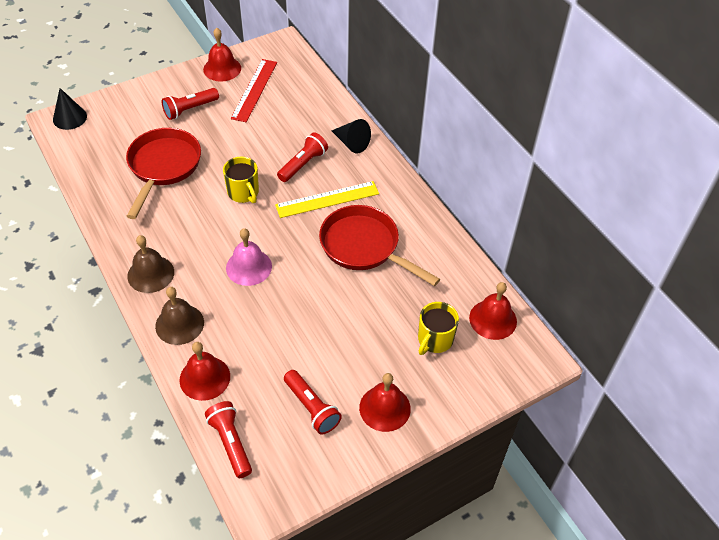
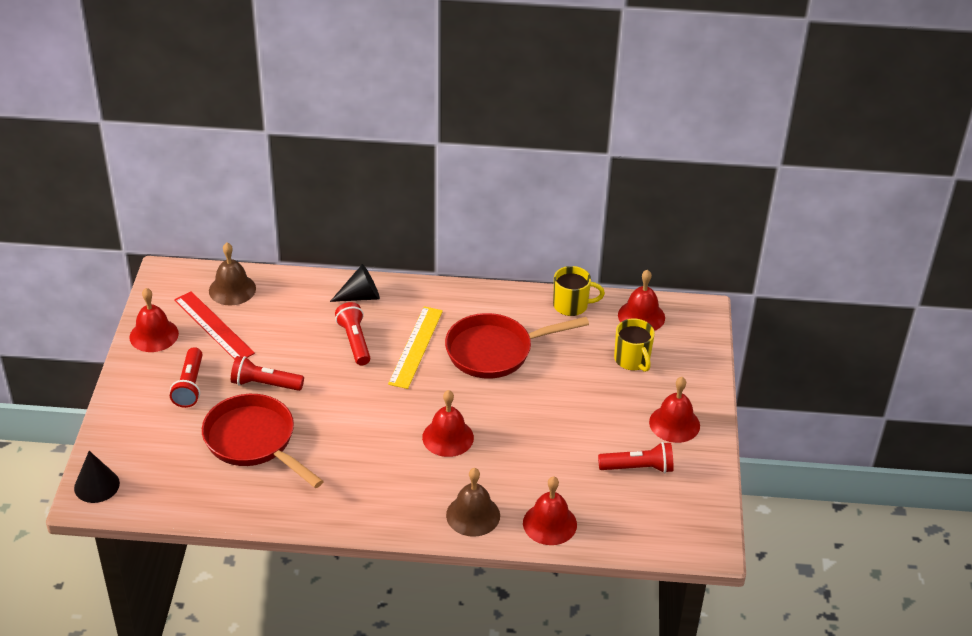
camera: 55 degrees left, 10 degrees down
(150, 274) = (391, 510): brown bell -> brown bell (232, 289)
(230, 442) = (632, 536): red flashlight -> red flashlight (264, 384)
(243, 193) = (350, 399): yellow mug -> yellow mug (571, 305)
(249, 267) = (448, 437): pink bell -> red bell

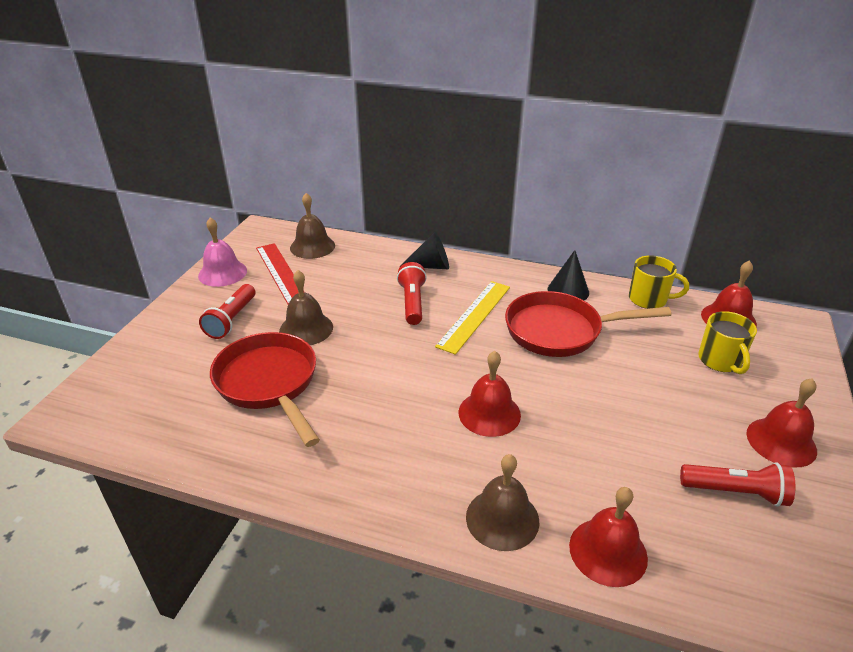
camera: 15 degrees right, 5 degrees down
(97, 485) = (80, 403): black cone -> black cone (568, 291)
(154, 335) = (222, 273): red bell -> pink bell
(264, 384) = (306, 329): red flashlight -> brown bell

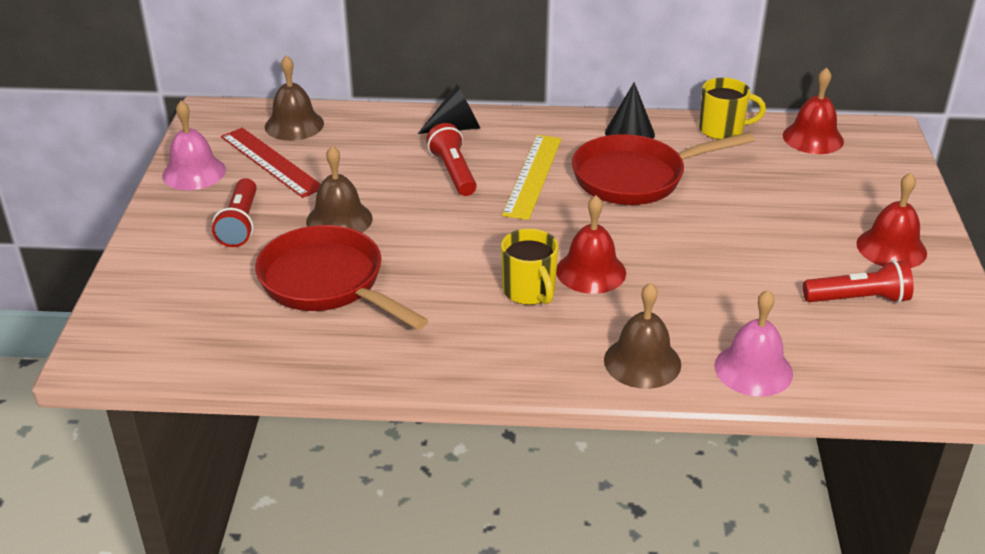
camera: 15 degrees left, 0 degrees up
(608, 551) = (753, 369): red bell -> pink bell
(720, 361) = (815, 182): yellow mug -> yellow mug (529, 291)

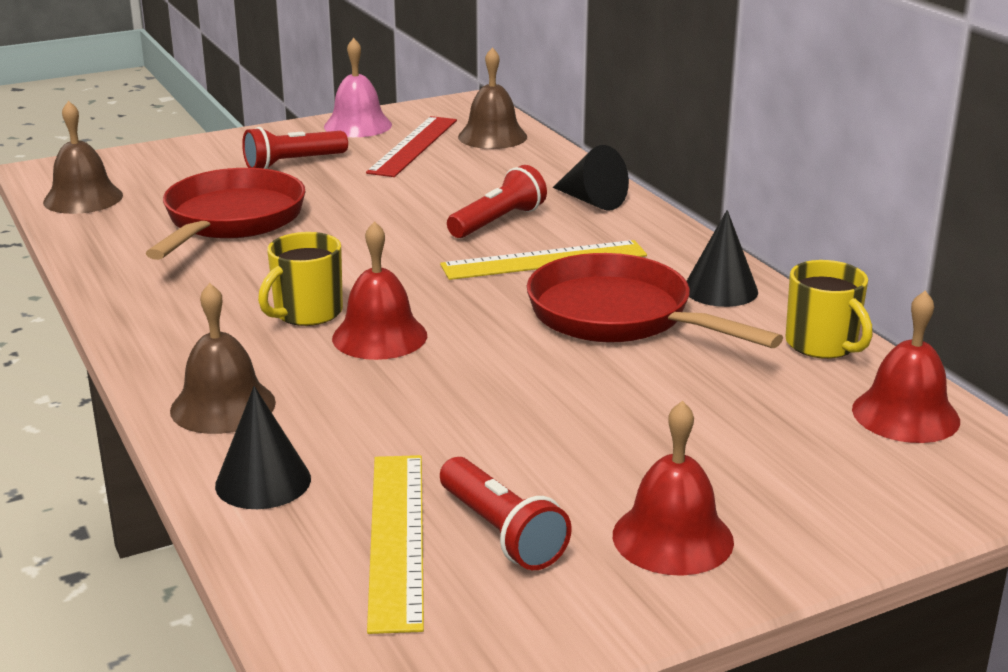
camera: 60 degrees right, 10 degrees down
(339, 220) = (345, 197): brown bell -> brown bell (83, 198)
(753, 369) = (263, 481): pink bell -> black cone
(845, 336) = (397, 538): none -> yellow ruler

